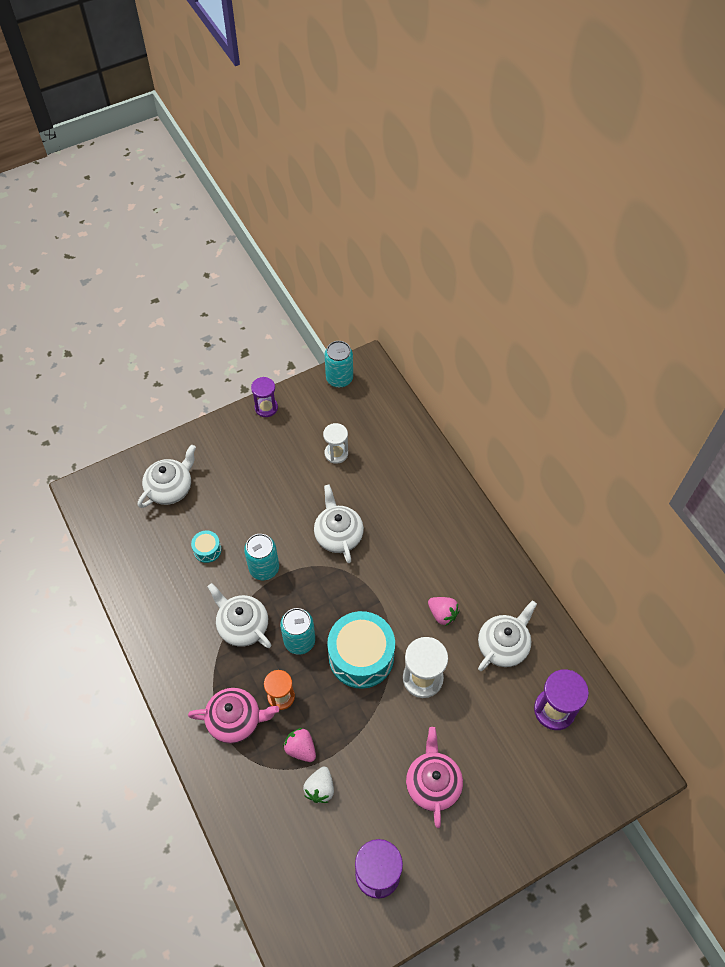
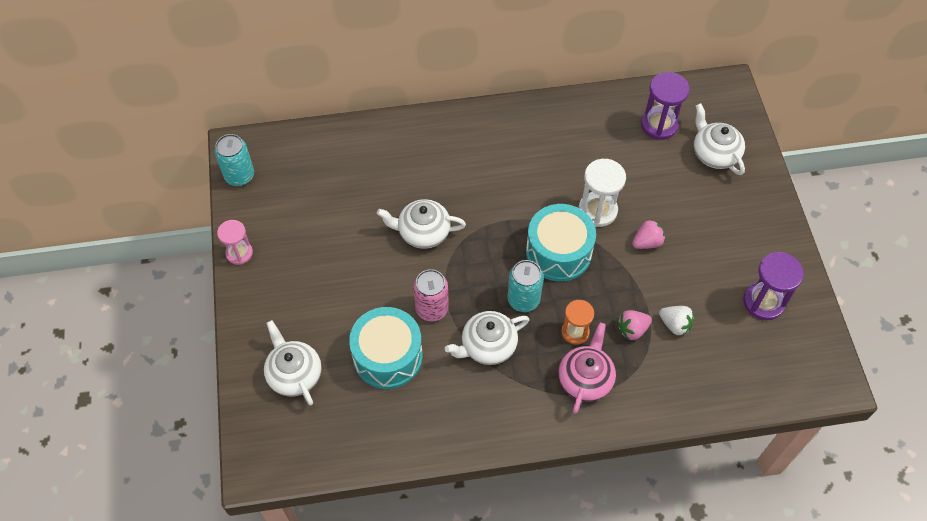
camera: 70 degrees left, 0 degrees up
(207, 550) = (388, 356): turquoise drum -> turquoise drum, size x2.23
(264, 568) = (432, 309): turquoise can -> pink can
(266, 408) = (239, 253): purple hourglass -> pink hourglass
(336, 453) = (329, 206): white hourglass -> none
(433, 783) = (696, 234): pink teapot -> none
(442, 614) = (541, 174): pink strawberry -> pink strawberry (647, 242)
(503, 645) = (588, 139): white teapot -> white teapot (714, 153)

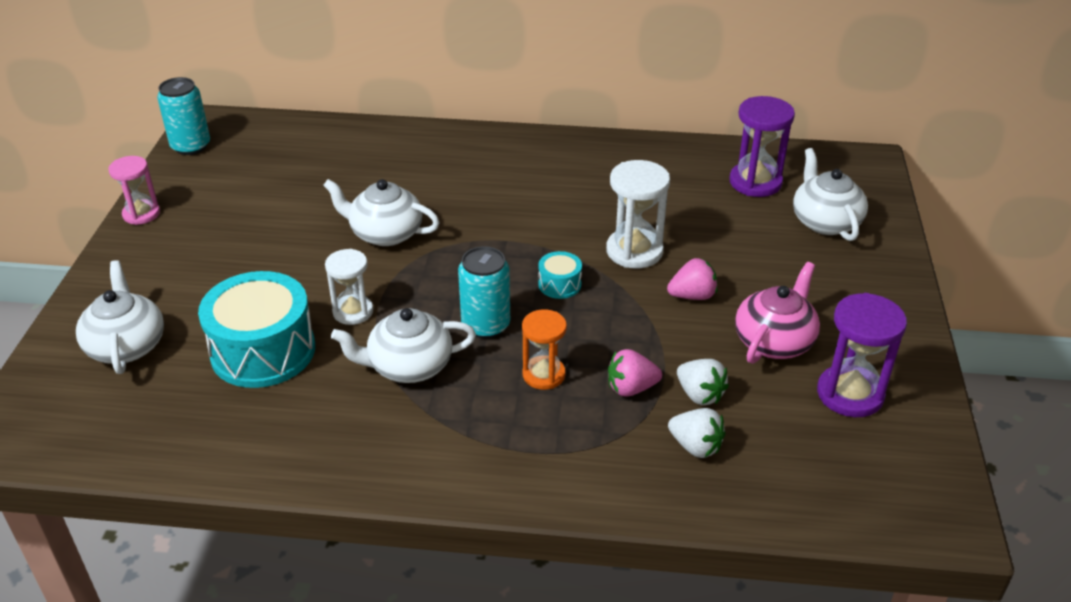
camera: 15 degrees right, 20 degrees down
(432, 309) = (353, 312): pink can -> white hourglass
(558, 252) = (559, 284): turquoise drum -> turquoise drum, size x0.45
(585, 379) = (534, 432): pink teapot -> pink teapot (774, 341)
(684, 365) = (695, 446): none -> white strawberry

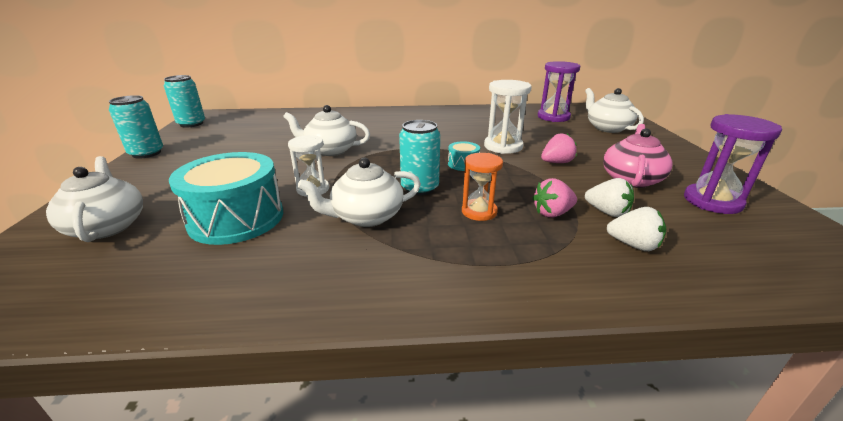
camera: 10 degrees left, 10 degrees down
(141, 214) = (146, 153): pink hourglass -> turquoise can

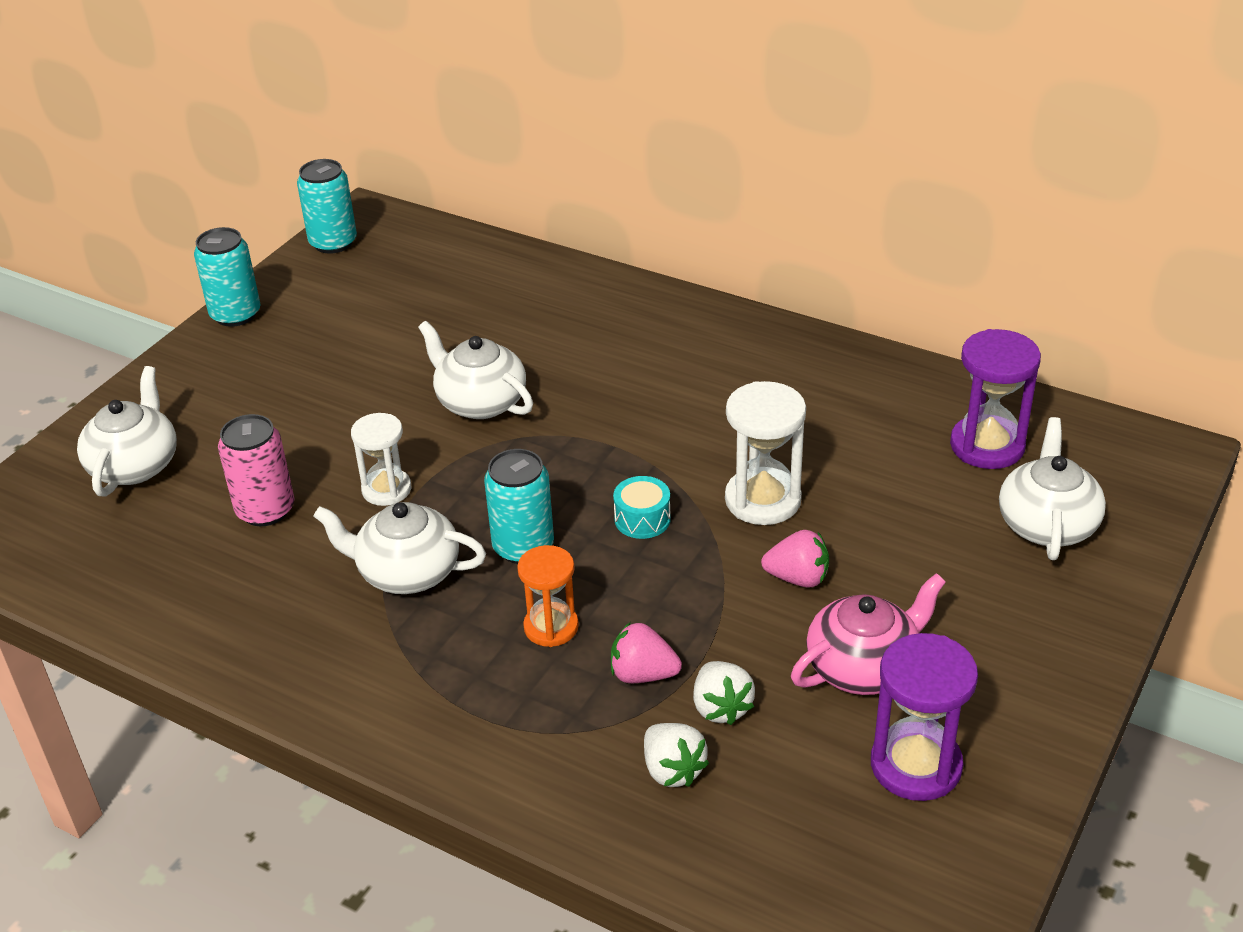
camera: 35 degrees right, 10 degrees up
(236, 218) = (265, 510): turquoise drum -> pink can

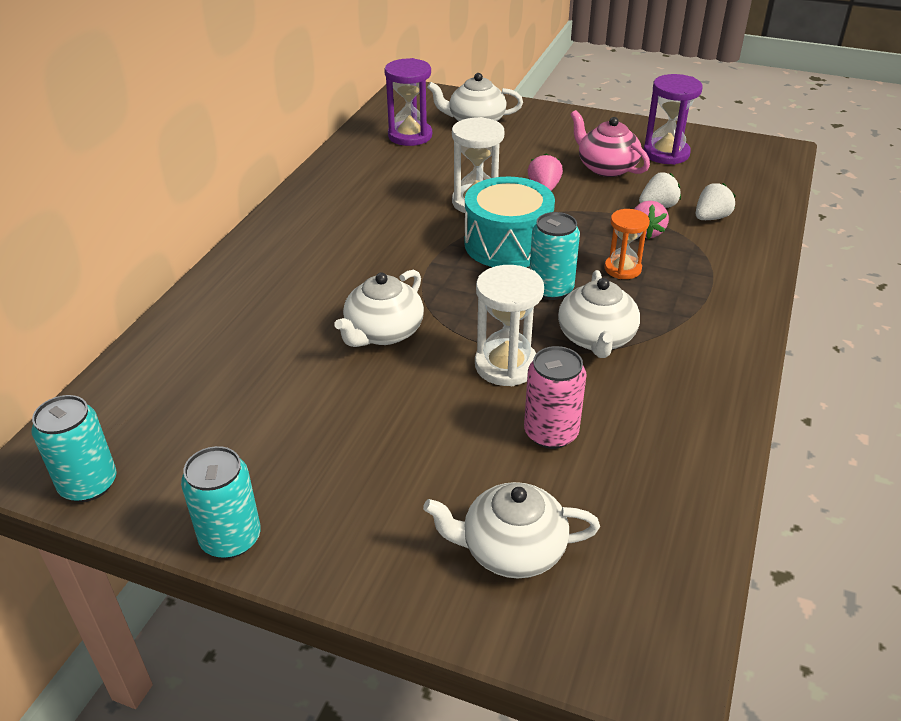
camera: 100 degrees left, 0 degrees up
(386, 489) = (506, 365): white hourglass -> white hourglass, size x1.50
(642, 519) = (507, 244): turquoise drum -> turquoise drum, size x2.23

